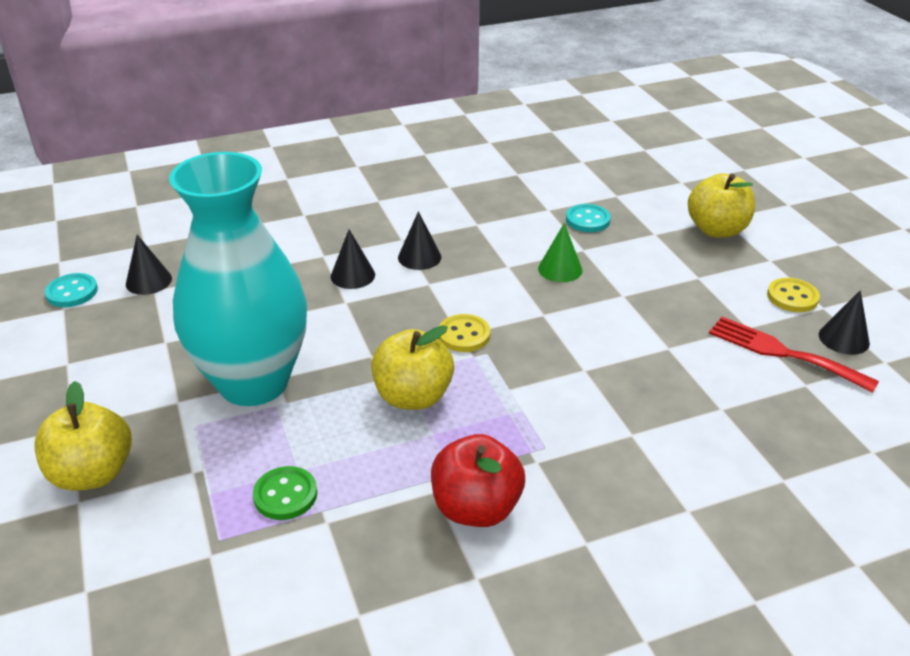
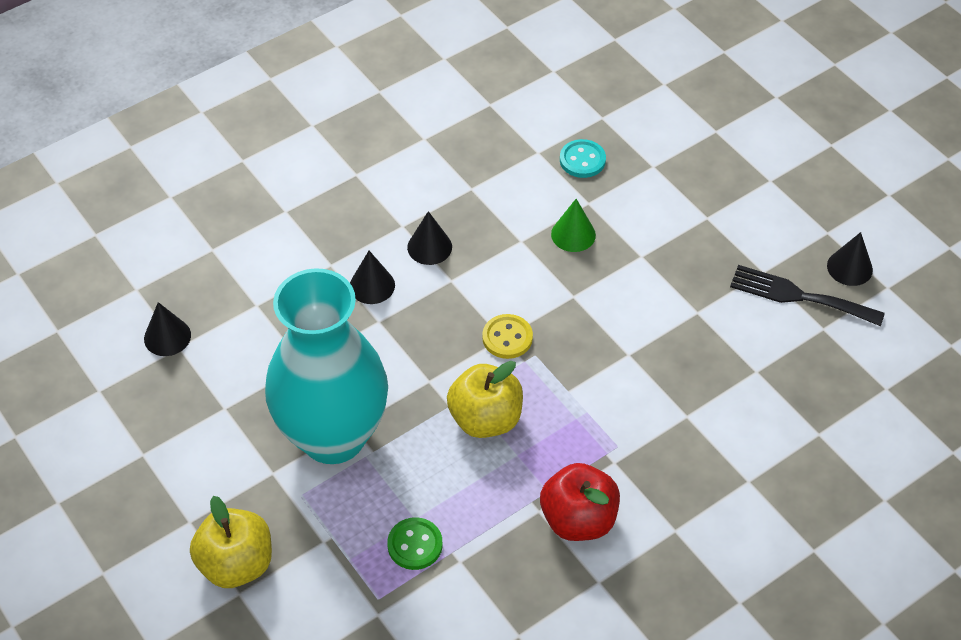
camera: 15 degrees left, 15 degrees up
(72, 292) = (96, 368): turquoise button -> none
(716, 230) = (712, 149): yellow apple -> none
(783, 353) = (799, 296): red fork -> black fork
(792, 297) = (798, 225): yellow button -> none

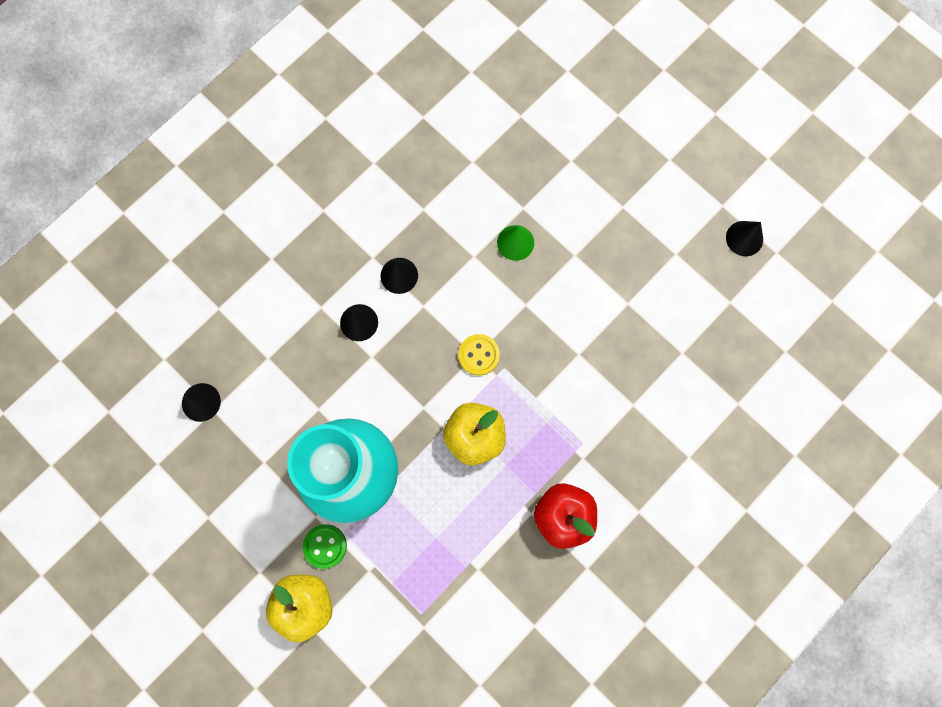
camera: 10 degrees left, 25 degrees up
(415, 545) = (440, 561): green button -> green button (325, 546)
(582, 160) = (511, 164): turquoise button -> none
(799, 296) = (707, 273): black fork -> none

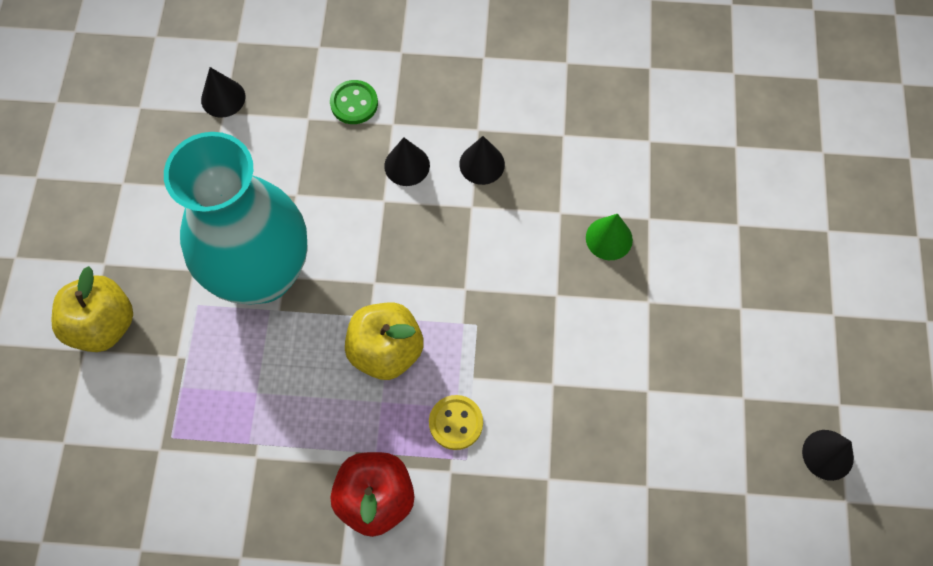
camera: 50 degrees right, 10 degrees down
(325, 546) = (171, 300): green button -> green button (354, 103)
(479, 355) = (468, 292): yellow button -> yellow button (456, 423)

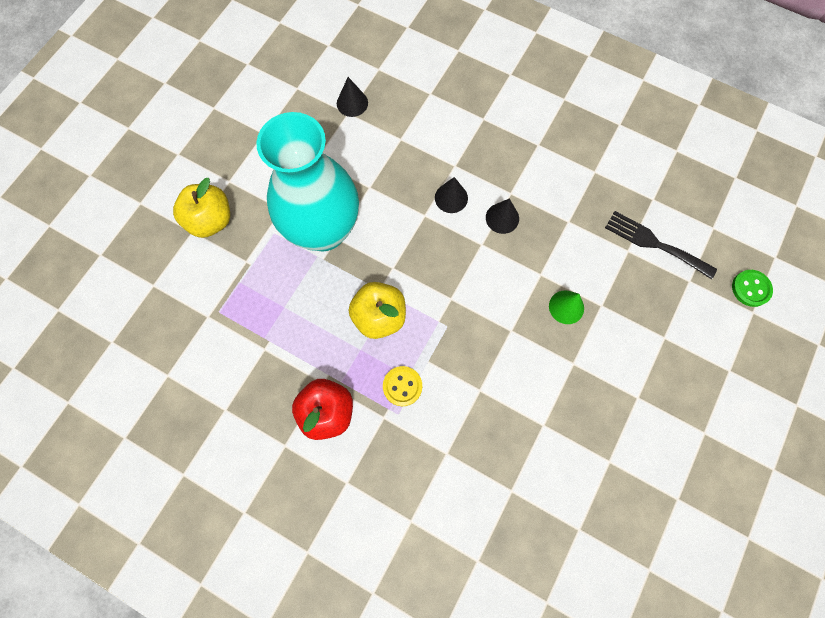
camera: 25 degrees right, 5 degrees up
(354, 103) = (435, 141): green button -> green button (750, 288)
(676, 119) = (654, 243): none -> black fork
(827, 454) = (652, 530): black cone -> none

